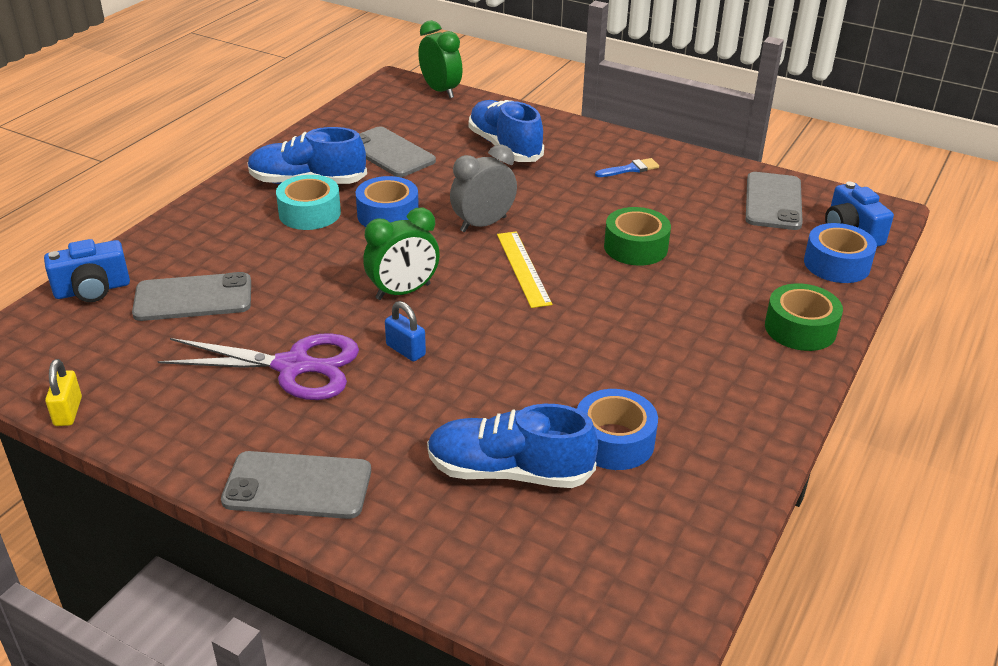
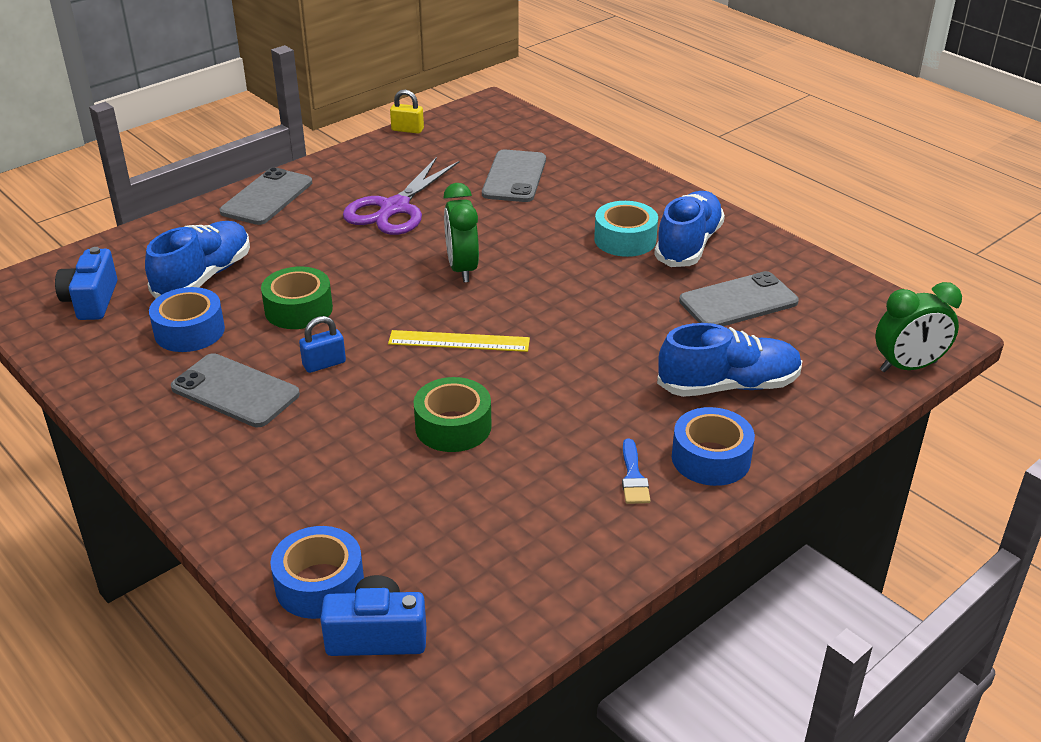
camera: 110 degrees right, 0 degrees up
(92, 290) = (551, 140): blue camera -> blue camera (91, 301)
(388, 215) = (602, 281): blue tape -> blue tape (711, 458)
(406, 350) = (378, 257): blue padlock -> blue padlock (324, 364)
(483, 224) = (554, 334): grey clock -> none
(773, 201) = (491, 587): grey phone -> grey phone (235, 391)
(800, 328) = (233, 497): green tape -> green tape (298, 309)

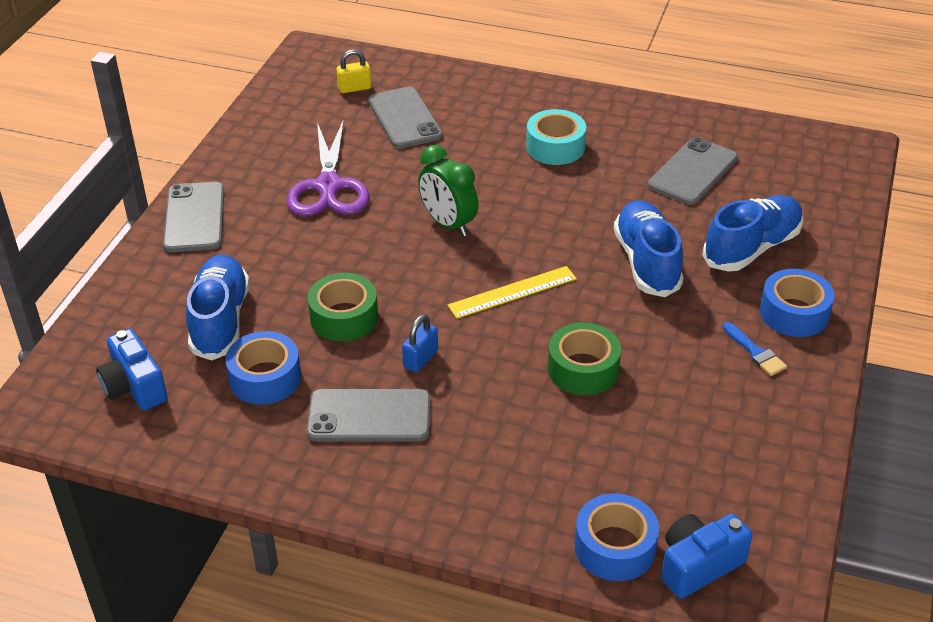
camera: 30 degrees left, 5 degrees up
(407, 130) = (258, 102): yellow padlock -> yellow padlock (354, 88)
(688, 245) = (609, 134): blue shoe -> blue shoe (646, 262)
(908, 367) = (857, 182): green clock -> none

